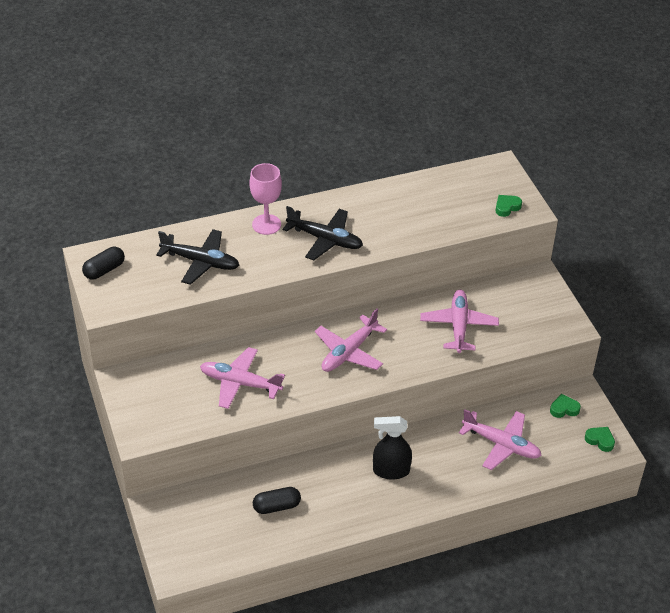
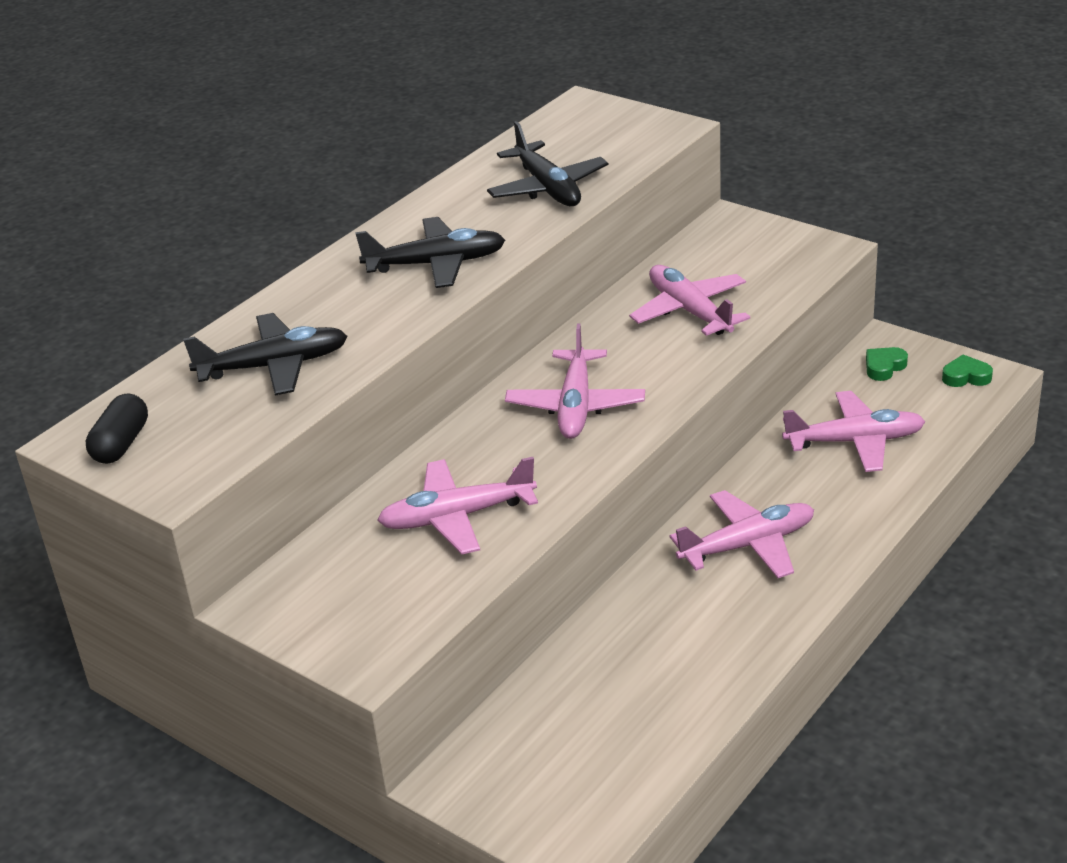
camera: 30 degrees left, 10 degrees down
(266, 224) = (328, 285): pink goblet -> none
(276, 506) = (637, 674): black capsule -> none
(391, 471) = (748, 545): black spray bottle -> pink plane
(424, 218) = (548, 188): none -> black plane
(507, 207) = (641, 135): green heart -> none

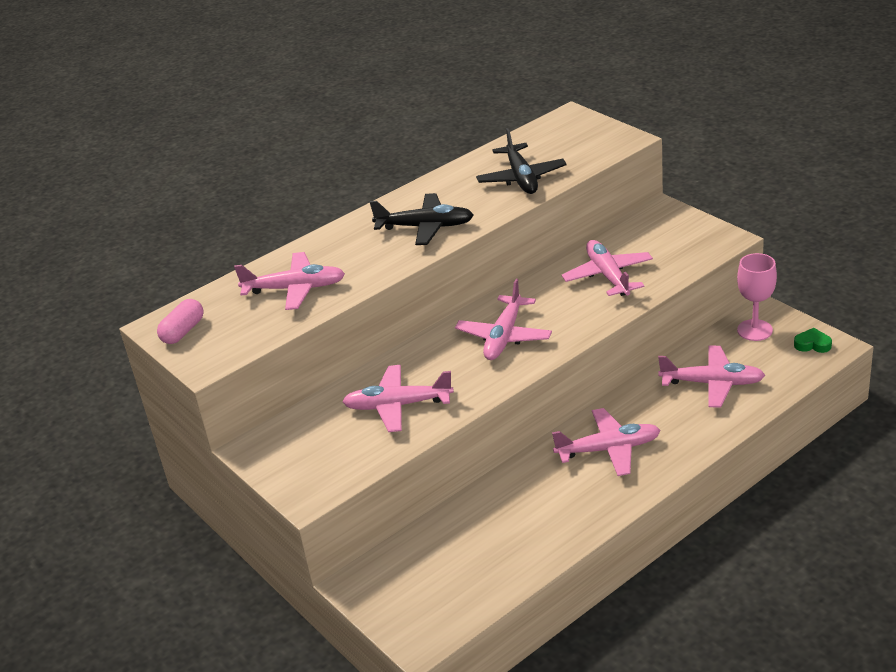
camera: 15 degrees right, 0 degrees up
(121, 444) = (183, 331): black capsule -> pink capsule
(274, 366) = (295, 289): black plane -> pink plane
(884, 367) = (754, 330): green heart -> pink goblet

